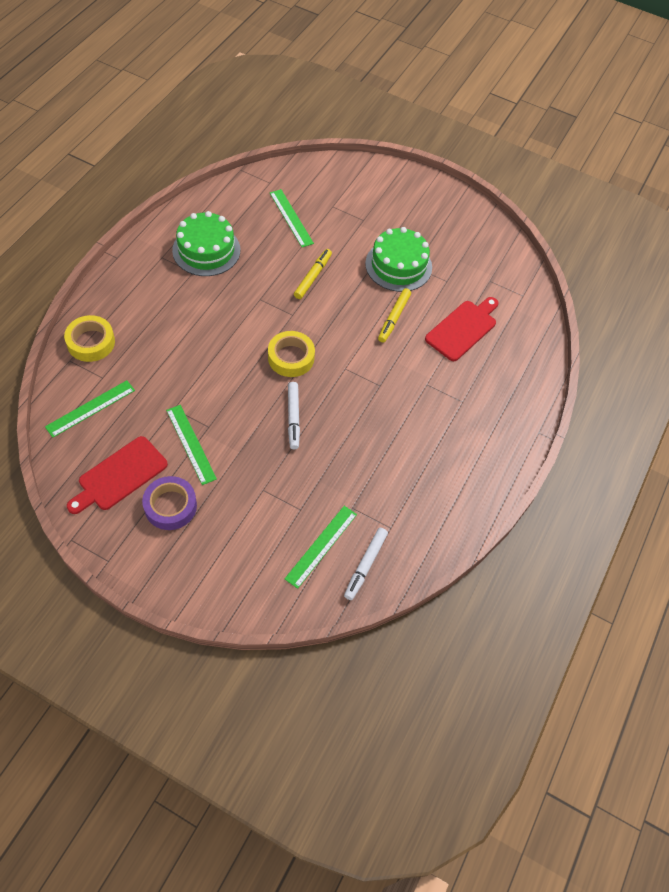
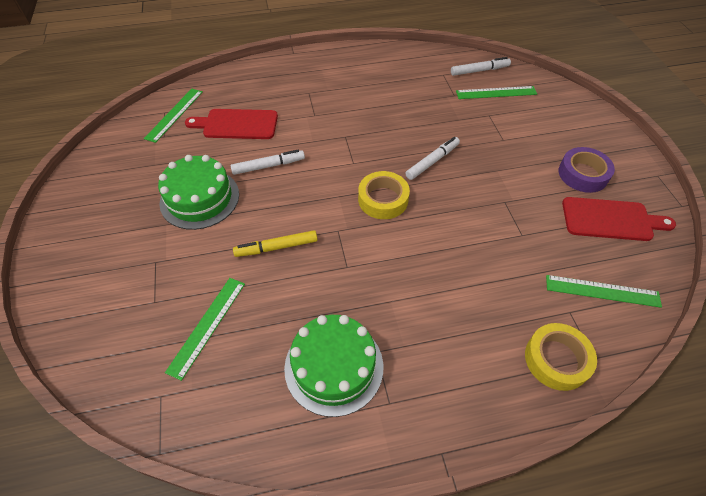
camera: 125 degrees left, 5 degrees down
(191, 444) = (531, 200): green ruler -> green ruler (174, 114)
(394, 318) = (268, 166): yellow marker -> white marker

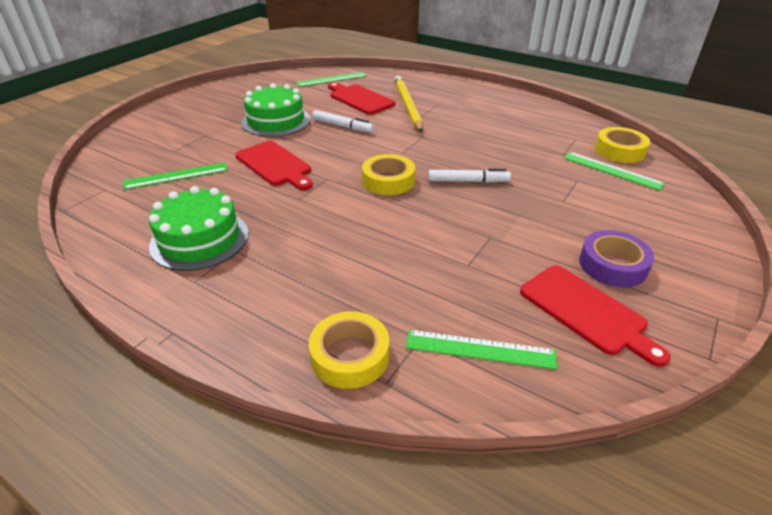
camera: 45 degrees right, 15 degrees down
(276, 247) = (275, 165): yellow marker -> red cutting board
(288, 109) = (407, 105): none -> yellow pencil
(479, 71) = (619, 151): white marker -> yellow tape
(602, 291) = (480, 349): green ruler -> green ruler turned 45 degrees counterclockwise

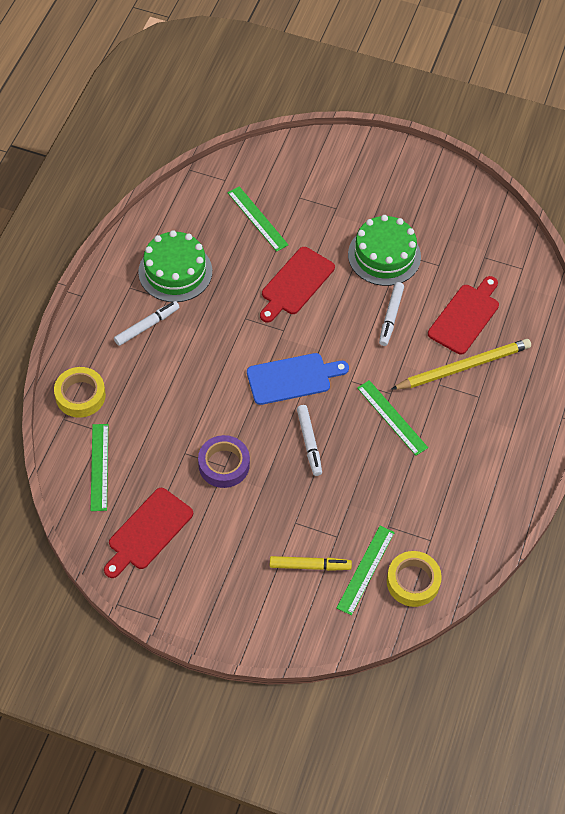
camera: 75 degrees right, 20 degrees up
(266, 273) = (147, 326): none -> white marker
(331, 79) = (513, 275): green ruler -> green ruler (392, 417)
(388, 181) = (292, 378): yellow tape -> blue cutting board
(612, 265) = (207, 554): purple tape -> purple tape (224, 465)
(614, 199) = (310, 566): none -> yellow marker

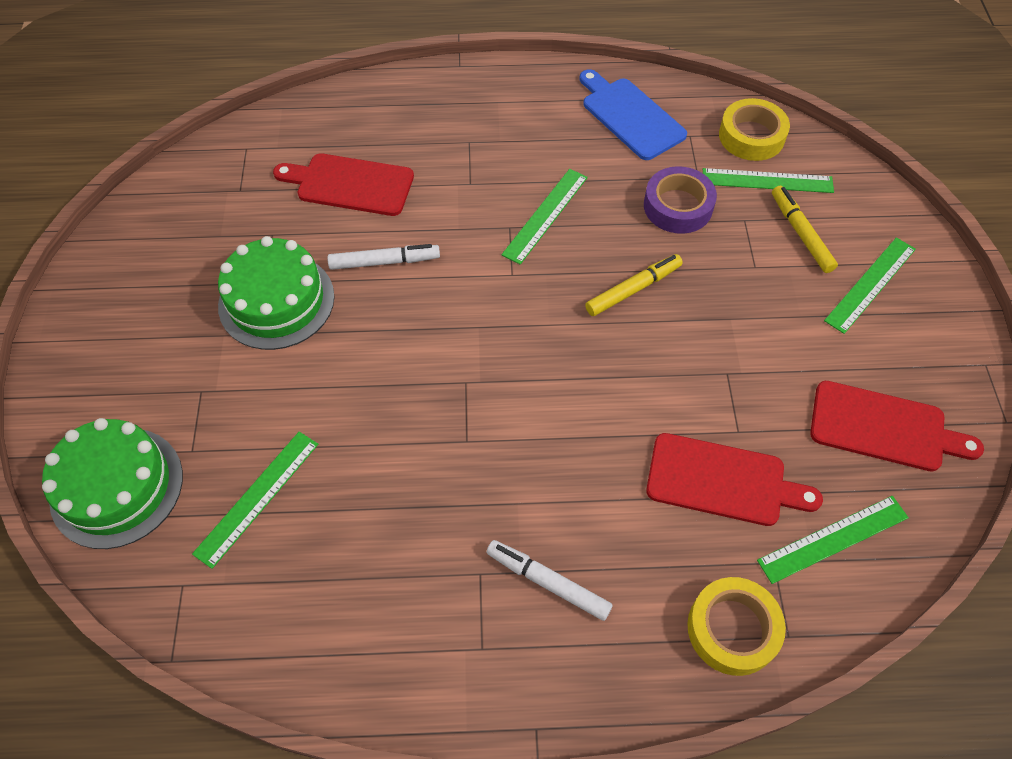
camera: 110 degrees left, 0 degrees up
(175, 271) = (417, 584): green cake -> green cake (117, 487)
(224, 465) = (726, 375): purple tape -> purple tape (678, 206)
(249, 586) = (870, 284): none -> green ruler
(292, 378) = (543, 342): blue cutting board -> blue cutting board (630, 116)
(296, 284) = (372, 395): red cutting board -> red cutting board (722, 481)
(309, 443) = (633, 289): white marker -> yellow marker
(463, 367) = (432, 167): yellow pencil -> none

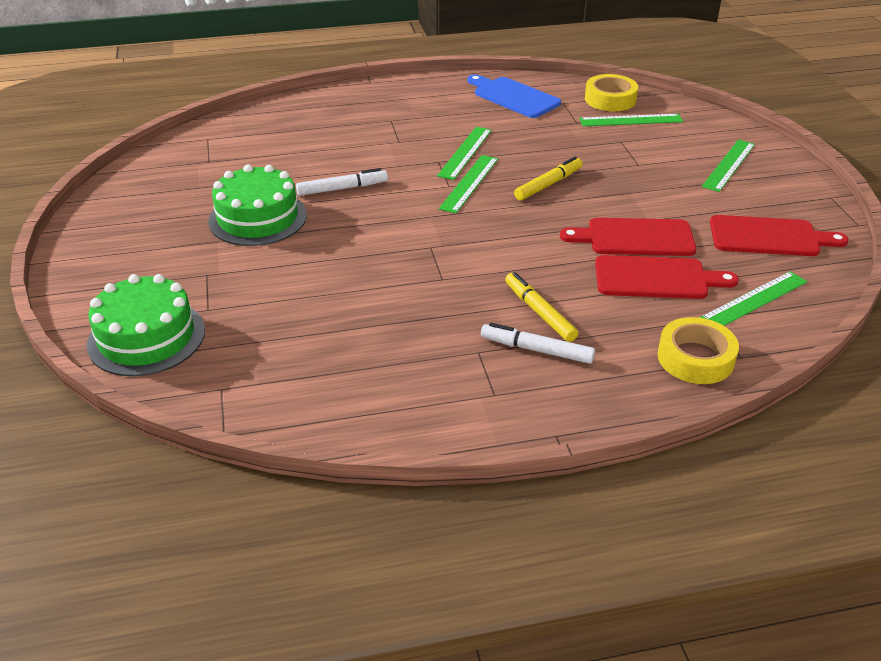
camera: 10 degrees left, 20 degrees down
(257, 497) = (274, 330): green ruler -> green ruler (469, 183)
(350, 184) = (301, 150): red cutting board -> red cutting board (635, 238)
(678, 206) = (567, 139): purple tape -> none
(801, 233) = (666, 144): yellow marker -> yellow marker (539, 312)

